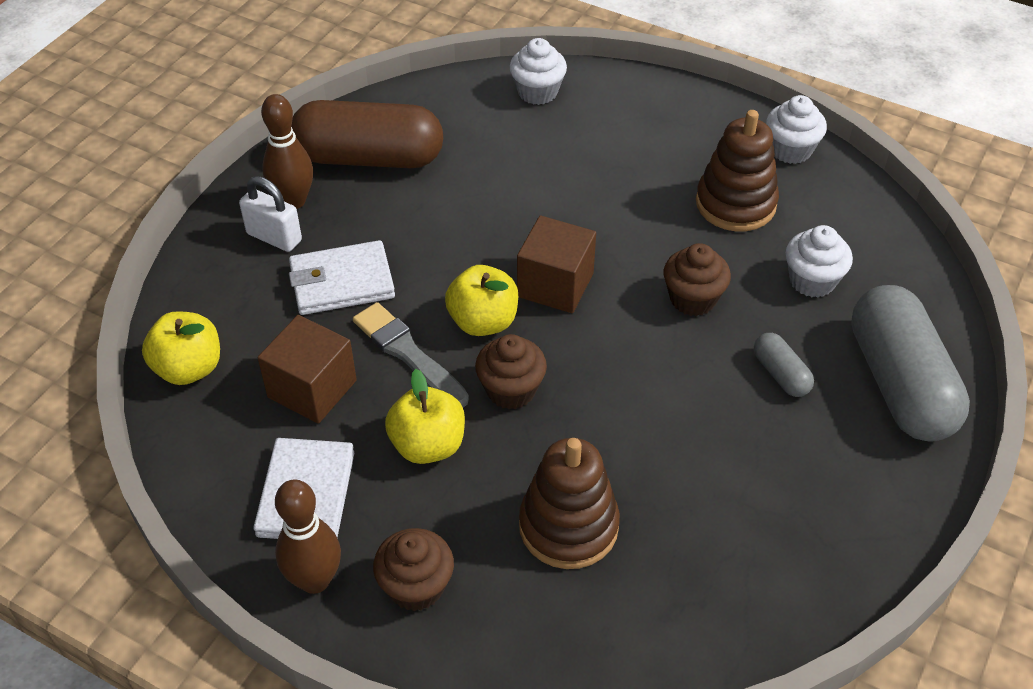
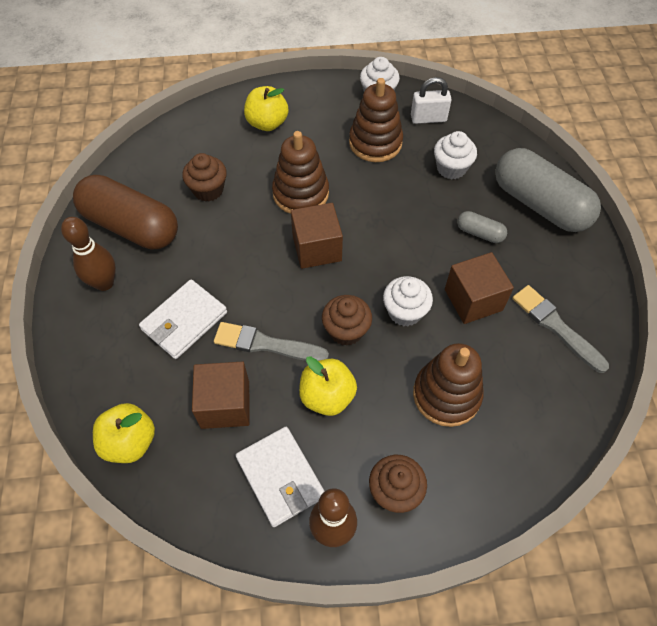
camera: 35 degrees left, 10 degrees up
(274, 237) = (112, 315): white padlock -> white padlock (428, 118)
(369, 158) = (131, 226): brown capsule -> brown capsule turned 60 degrees clockwise
(483, 322) = (294, 296): yellow apple -> yellow apple (267, 123)
(537, 92) = (204, 128): white cupcake -> white cupcake (405, 312)
(589, 216) = (300, 193): none -> brown stacking toy
(693, 299) = (399, 214): brown cupcake -> brown cupcake (208, 190)
(700, 444) = (473, 300): none -> brown cube
(784, 535) = (556, 326): none -> grey brush

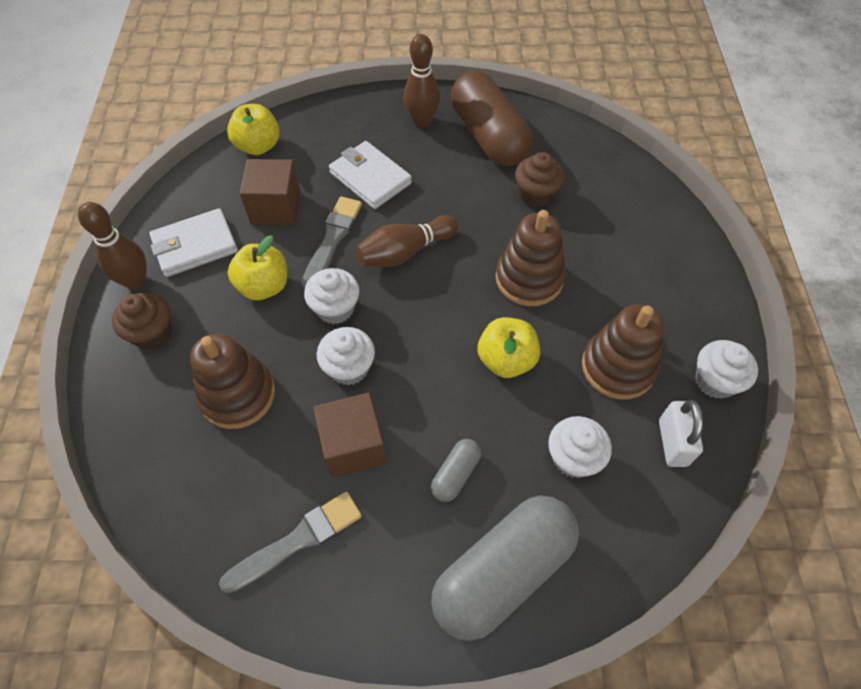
camera: 95 degrees right, 0 degrees up
(131, 226) = (488, 136): brown capsule -> brown capsule turned 60 degrees counterclockwise
(267, 123) = (644, 250): yellow apple -> yellow apple (506, 360)
(278, 282) = (405, 252): none -> brown bowling pin
(317, 248) = (447, 289): brown cube -> none
(346, 330) = (335, 308): brown cupcake -> white cupcake

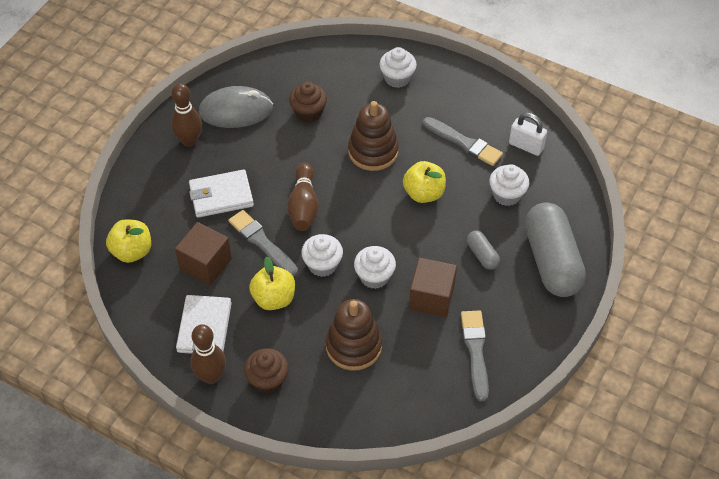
camera: 60 degrees left, 5 degrees down
(488, 136) = (236, 110): brown capsule -> grey mouse
(618, 367) = (464, 143): brown stacking toy -> grey brush
(715, 381) = (502, 105): white cupcake -> white cupcake (397, 78)

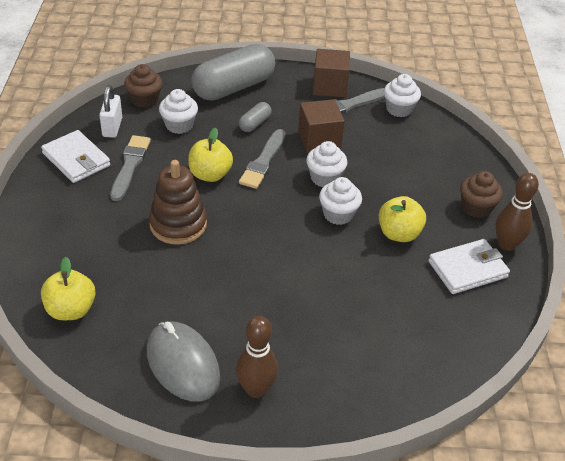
camera: 120 degrees left, 10 degrees down
(132, 251) = (437, 368): yellow apple -> yellow apple (71, 310)
(205, 264) = (403, 298): brown cube -> brown cube (329, 86)
(221, 196) = (314, 323): white wallet -> white wallet (76, 159)
(261, 242) = (346, 266): grey brush -> grey brush (263, 162)
(303, 206) = (281, 252): brown bowling pin -> none
(308, 112) = (150, 294): brown cupcake -> brown cupcake (144, 100)
(353, 346) = (401, 169): brown stacking toy -> none
(397, 78) = (60, 239): white cupcake -> white cupcake (399, 109)

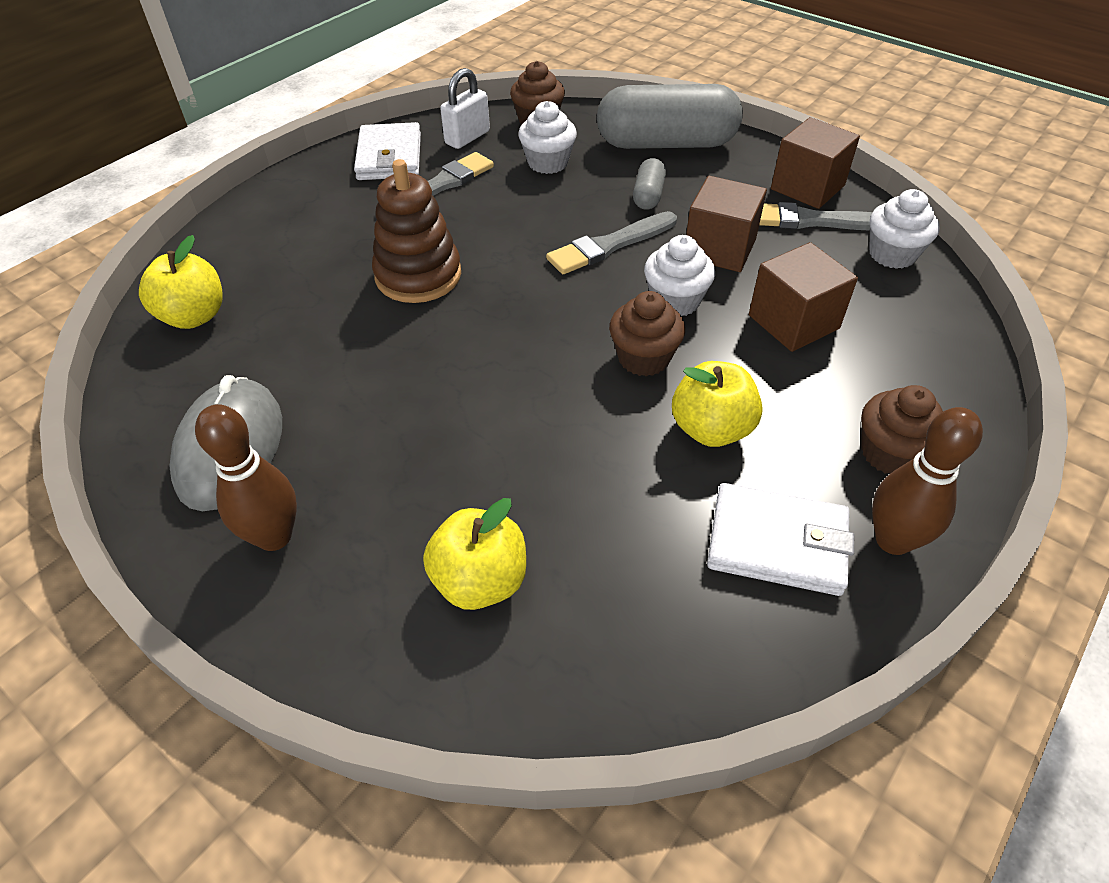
camera: 40 degrees right, 5 degrees up
(210, 175) = (522, 233): yellow apple -> yellow apple (480, 581)
(255, 123) = (648, 195): grey capsule -> grey capsule turned 60 degrees counterclockwise
(338, 214) = (643, 358): white cupcake -> brown cupcake
(387, 164) = (793, 322): none -> brown cube

